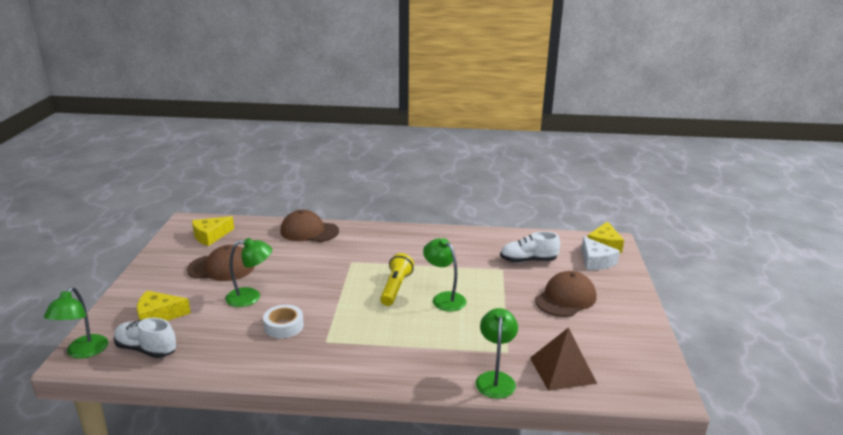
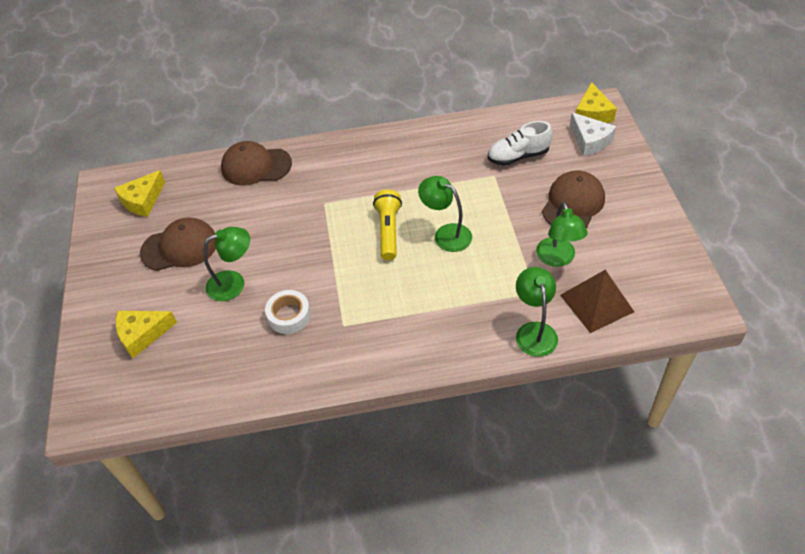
camera: 10 degrees left, 25 degrees up
(83, 352) = (85, 406): green lamp -> green lamp (557, 259)
(146, 349) = (153, 385): white shoe -> none

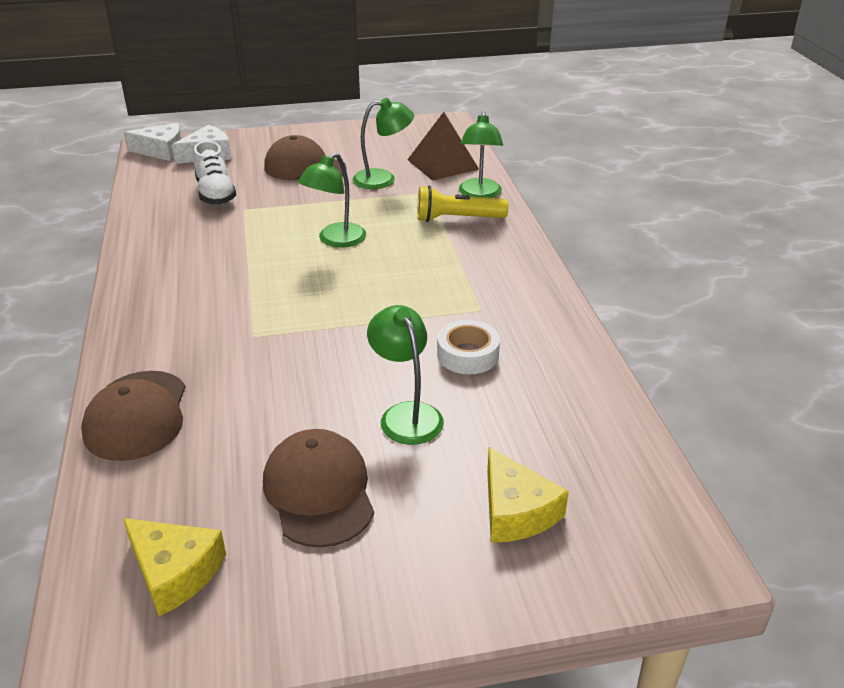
camera: 95 degrees left, 15 degrees down
(388, 231) = (322, 280): yellow flashlight -> yellow flashlight (457, 219)
(534, 331) = (479, 194): green lamp -> green lamp turned 75 degrees counterclockwise
(592, 113) = (162, 150): yellow cheese -> white cheese

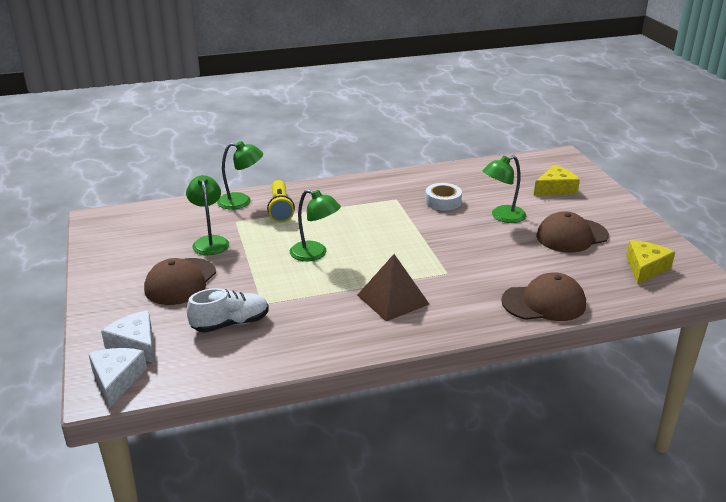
camera: 95 degrees left, 5 degrees down
(443, 164) = (185, 217): brown pyramid -> brown pyramid (393, 299)

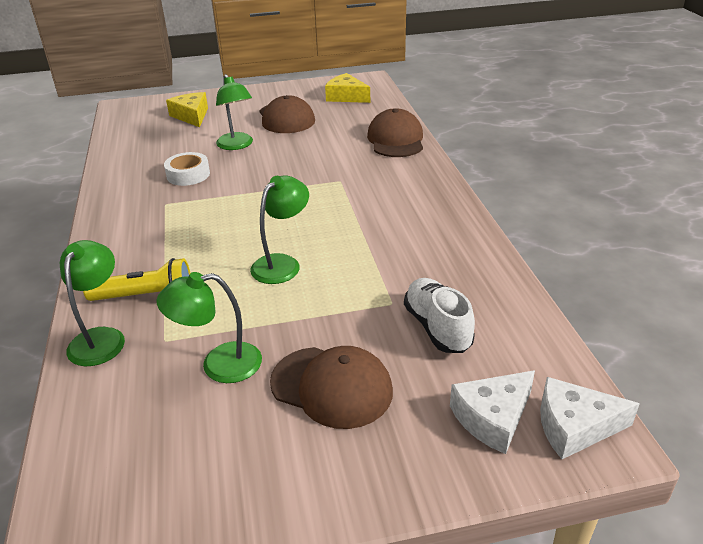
camera: 85 degrees left, 5 degrees up
(393, 299) = (387, 212): brown pyramid -> none

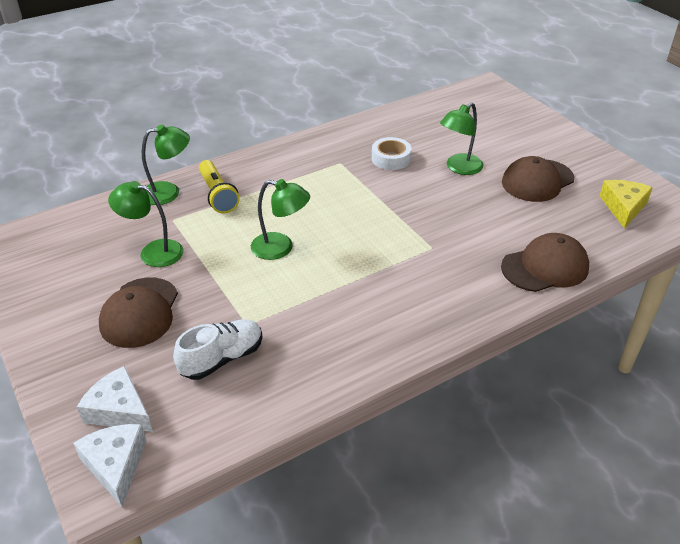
camera: 70 degrees right, 5 degrees up
(191, 116) = (497, 126): yellow cheese -> none
(219, 364) = (153, 252): green lamp -> green lamp turned 45 degrees counterclockwise

